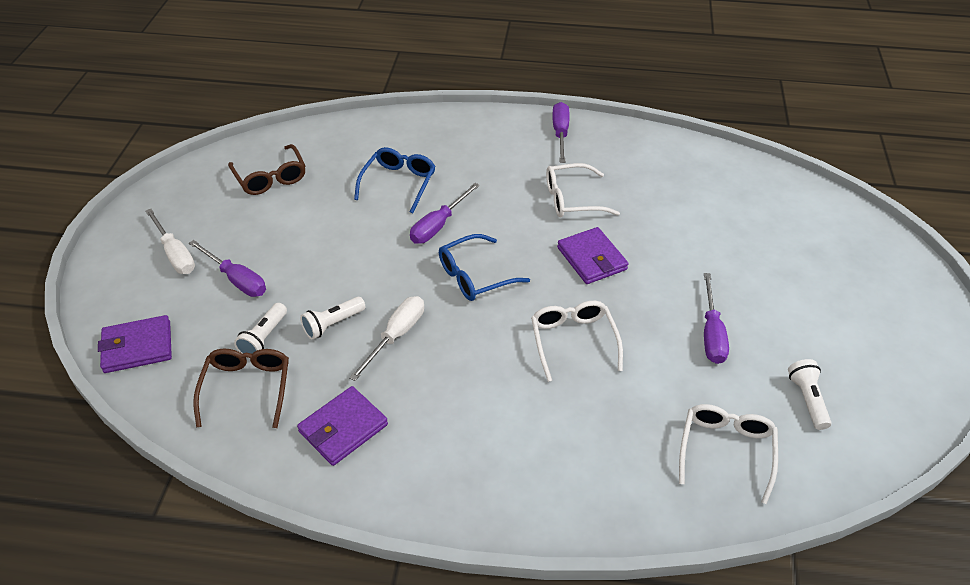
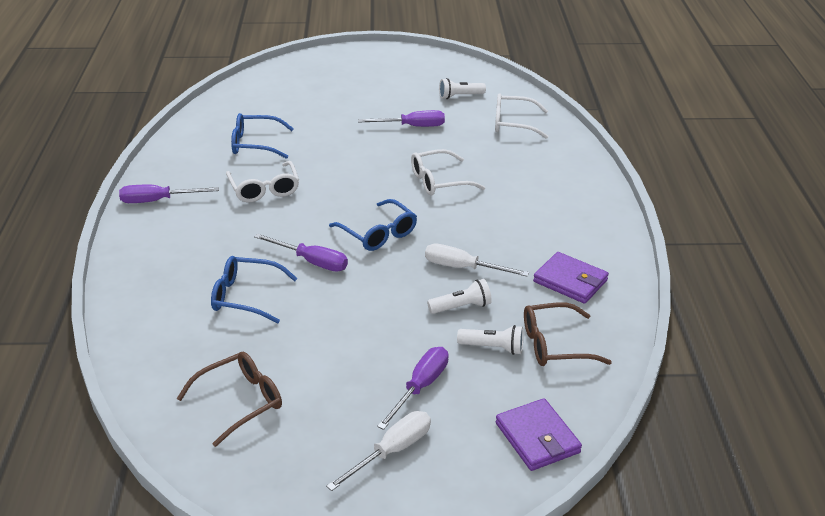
camera: 100 degrees left, 10 degrees down
(333, 324) = (461, 307): white flashlight -> white flashlight turned 60 degrees counterclockwise
(591, 259) = (343, 176): purple wallet -> none
(666, 196) = (255, 144): none -> blue glasses

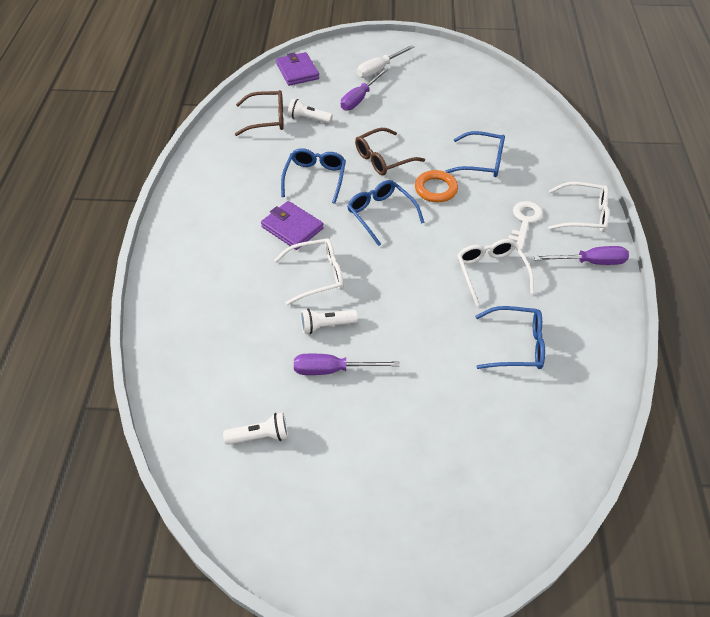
camera: 175 degrees left, 15 degrees up
(214, 232) = (524, 222): none -> white key
(240, 402) = (469, 95): brown glasses -> brown glasses (383, 159)
(311, 262) = (436, 189): purple screwdriver -> orange ring
(461, 307) = (323, 147): white flashlight -> white flashlight (326, 325)
(463, 268) = (315, 178): white screwdriver -> blue glasses
(513, 123) = (209, 370): white glasses -> white glasses (583, 215)
(570, 281) = (235, 163): purple wallet -> purple wallet (292, 227)

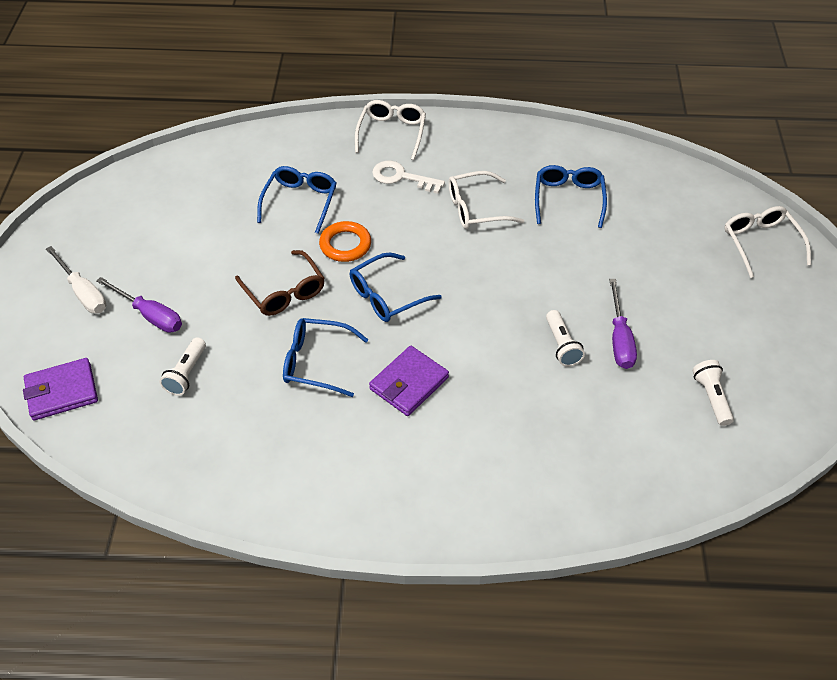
camera: 90 degrees left, 0 degrees up
(267, 119) = (177, 425): brown glasses -> none
(317, 275) = (488, 356): white glasses -> white glasses (760, 243)
(590, 262) = (458, 137): purple screwdriver -> none

